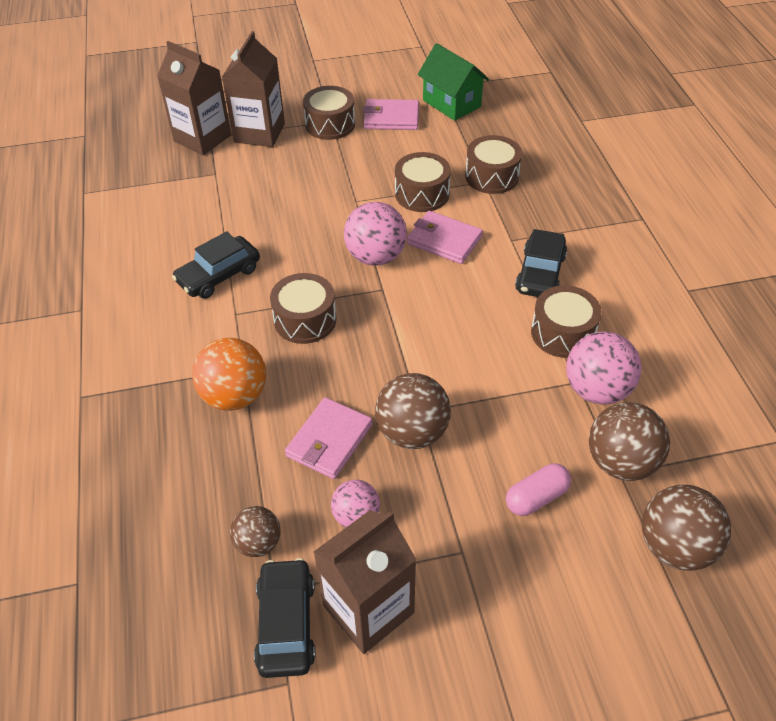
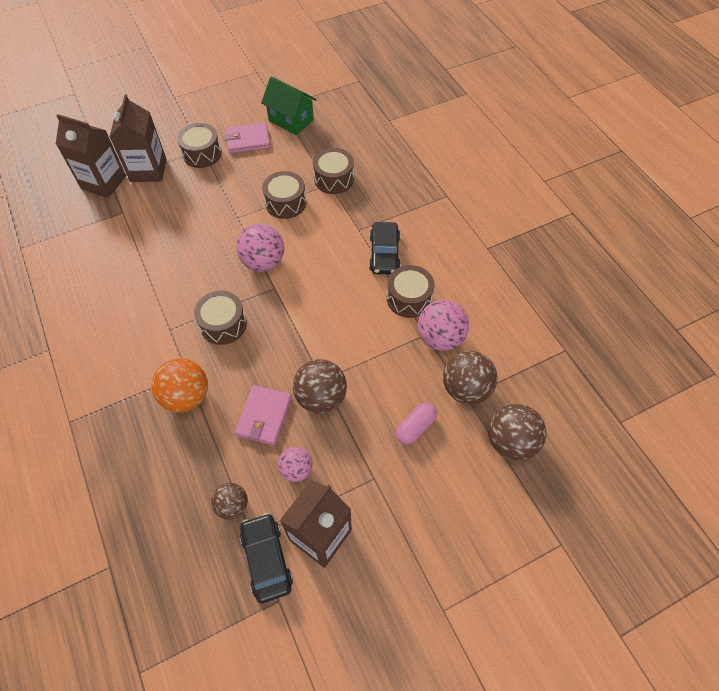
camera: 15 degrees left, 10 degrees up
(219, 275) = (148, 300): black car -> none
(444, 240) = (310, 239): pink wallet -> none

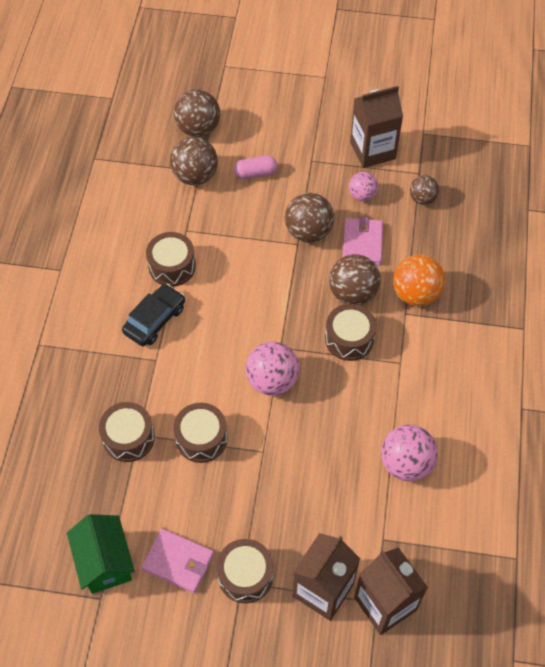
camera: 145 degrees left, 0 degrees up
(243, 364) = (353, 293): none -> brown ball
(264, 416) = (362, 243): pink wallet -> pink wallet turned 45 degrees counterclockwise
(266, 559) = (417, 157): black car -> none
(440, 338) = (178, 221): pink ball -> pink ball (406, 463)

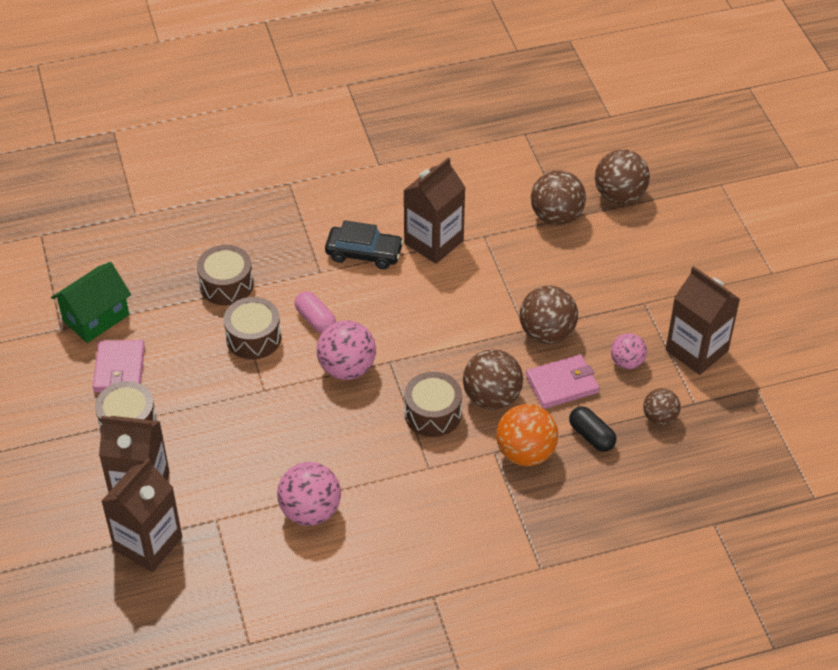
camera: 65 degrees right, 10 degrees down
(172, 266) = (433, 242): brown drum -> brown carton
(255, 173) = (593, 263): pink capsule -> pink capsule (315, 320)
(419, 246) = (591, 436): none -> black capsule

